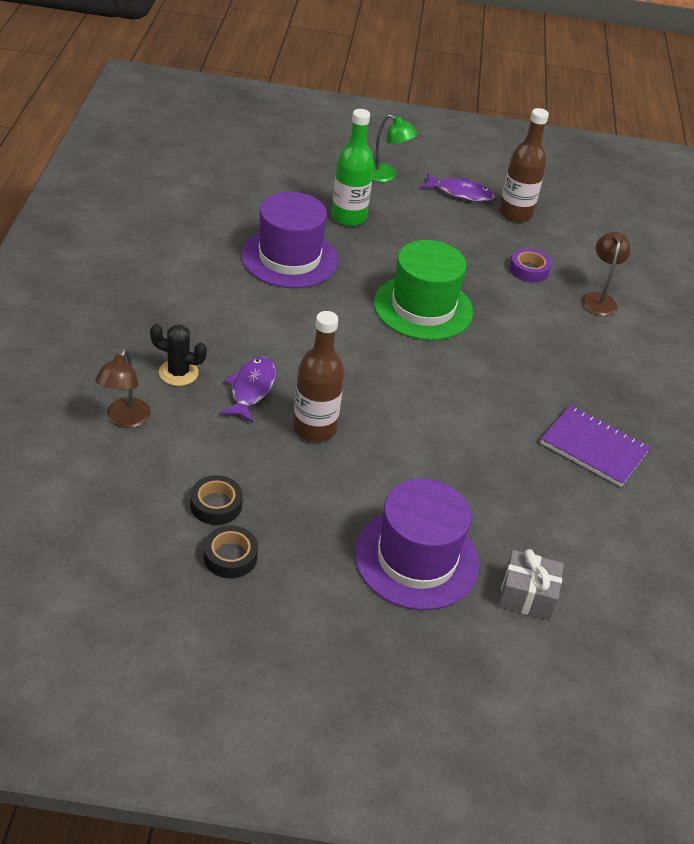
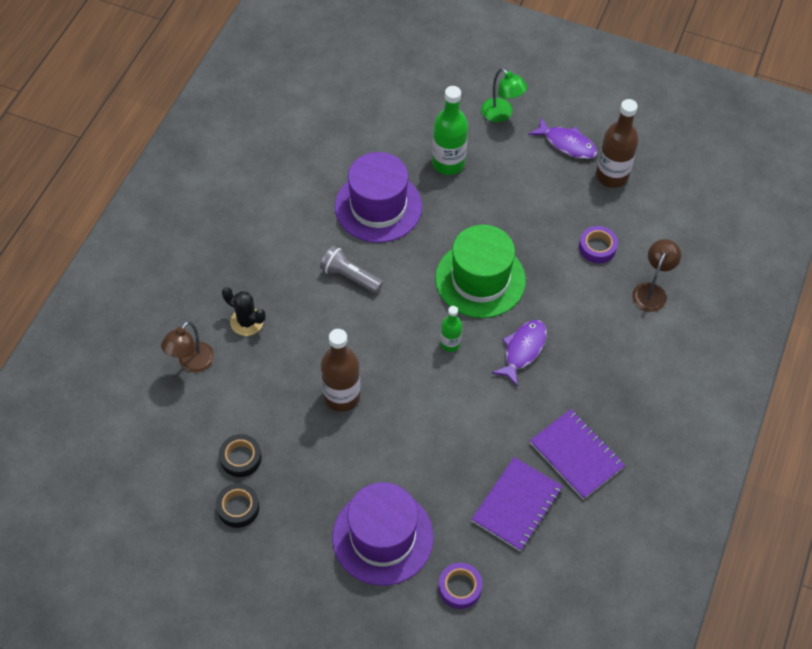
camera: 20 degrees right, 15 degrees up
(251, 389) = (301, 348): purple fish -> purple fish (523, 350)
(282, 320) = (350, 277): none -> grey flashlight
(415, 366) = (450, 344): none -> green bottle
(527, 595) = (460, 587): grey gift -> purple tape
(553, 503) = (516, 505): none -> purple notebook

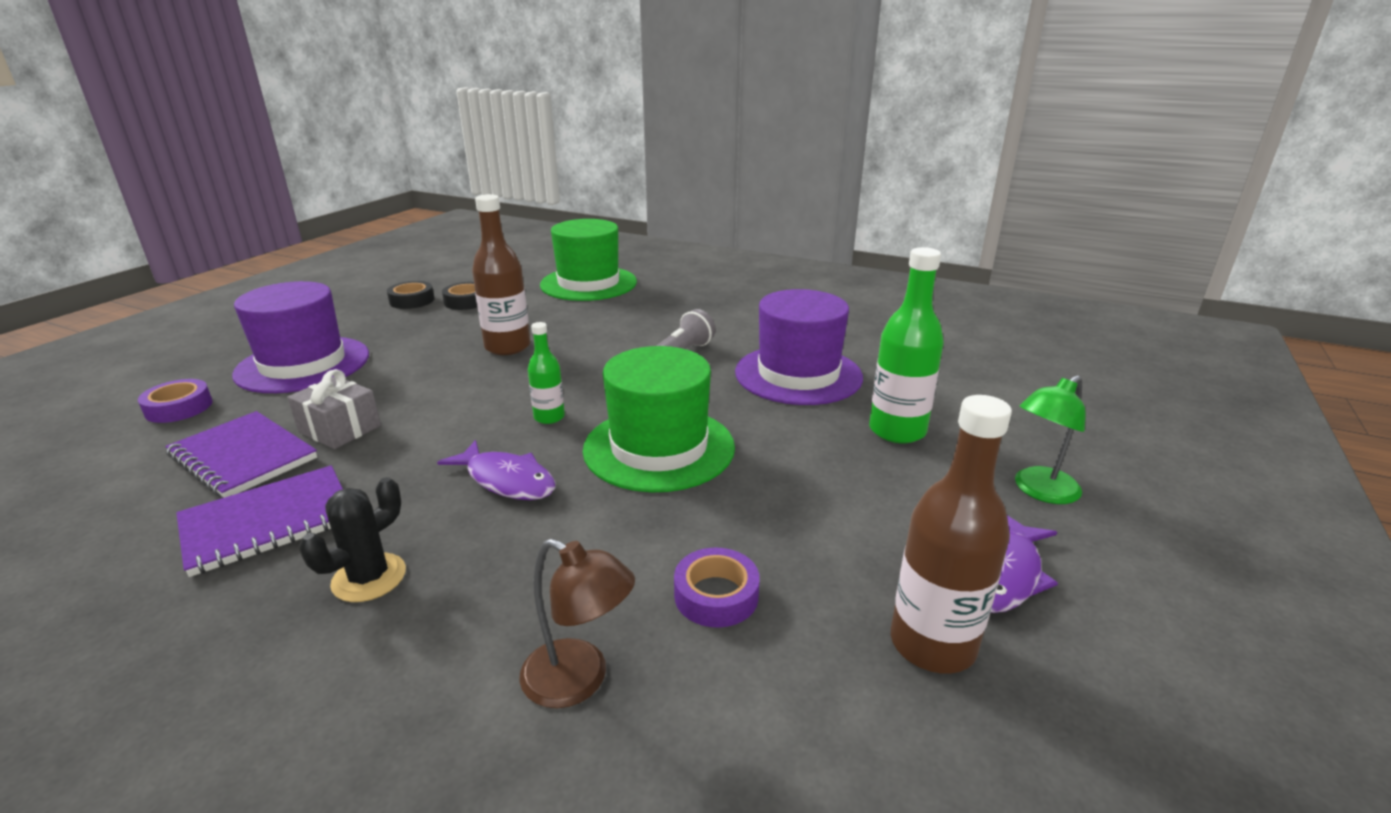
camera: 95 degrees right, 30 degrees down
(192, 363) = (588, 283): brown lamp -> green hat
(247, 322) = (630, 304): black cactus -> black cactus (369, 578)
(477, 463) = (340, 429): none -> grey gift

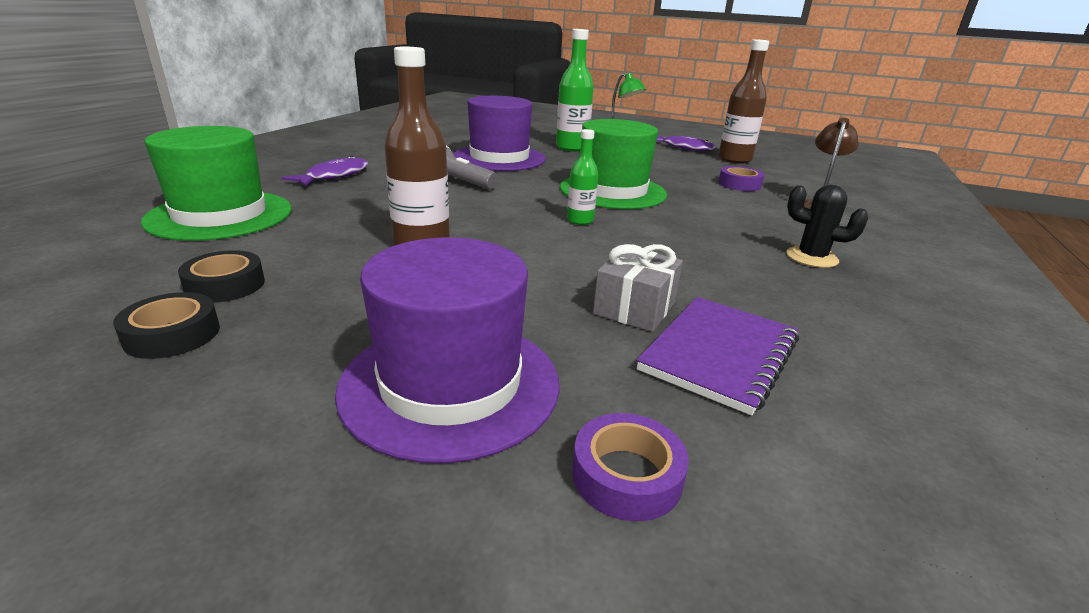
camera: 95 degrees left, 0 degrees up
(268, 522) = (799, 308): purple notebook -> none
(507, 480) = (677, 229): purple fish -> purple fish (334, 176)

